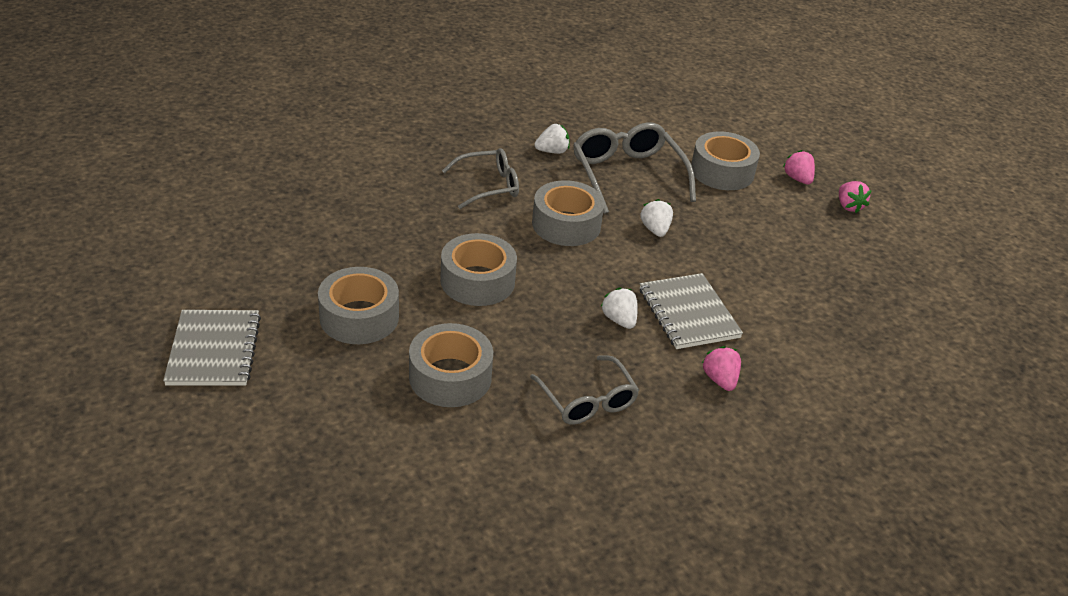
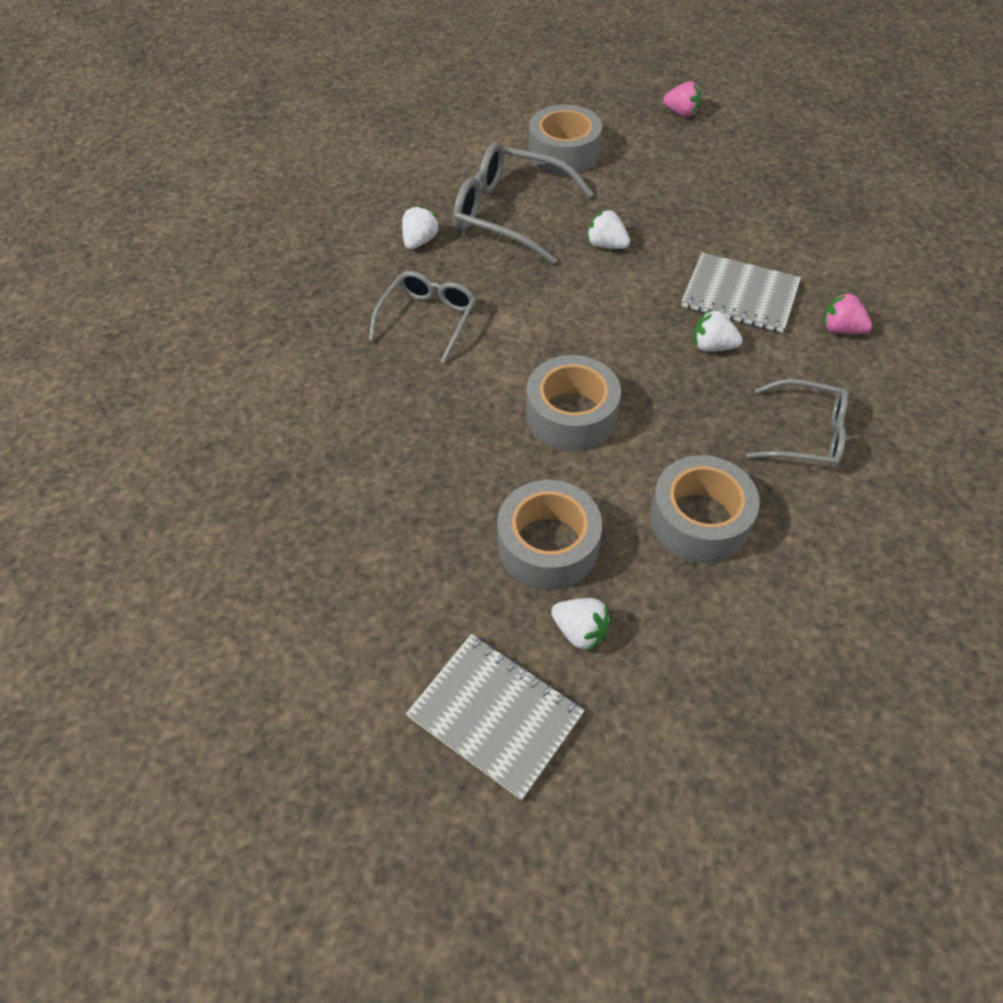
camera: 45 degrees left, 15 degrees up
(306, 359) = (580, 631): none -> white strawberry
(566, 224) = (543, 299): grey tape -> none
(797, 179) = (618, 117): pink strawberry -> none

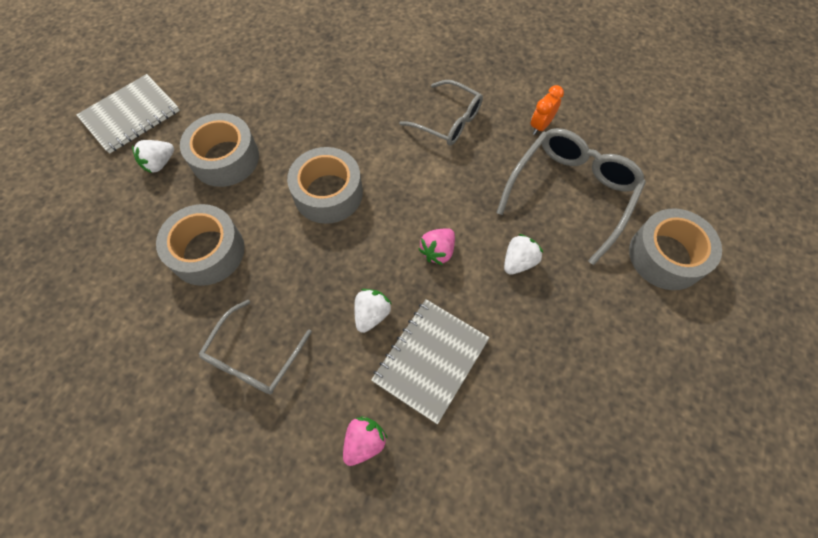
camera: 100 degrees right, 10 degrees up
(419, 241) = (540, 126): white strawberry -> orange clock
(681, 113) = (750, 398): pink strawberry -> pink strawberry (438, 251)

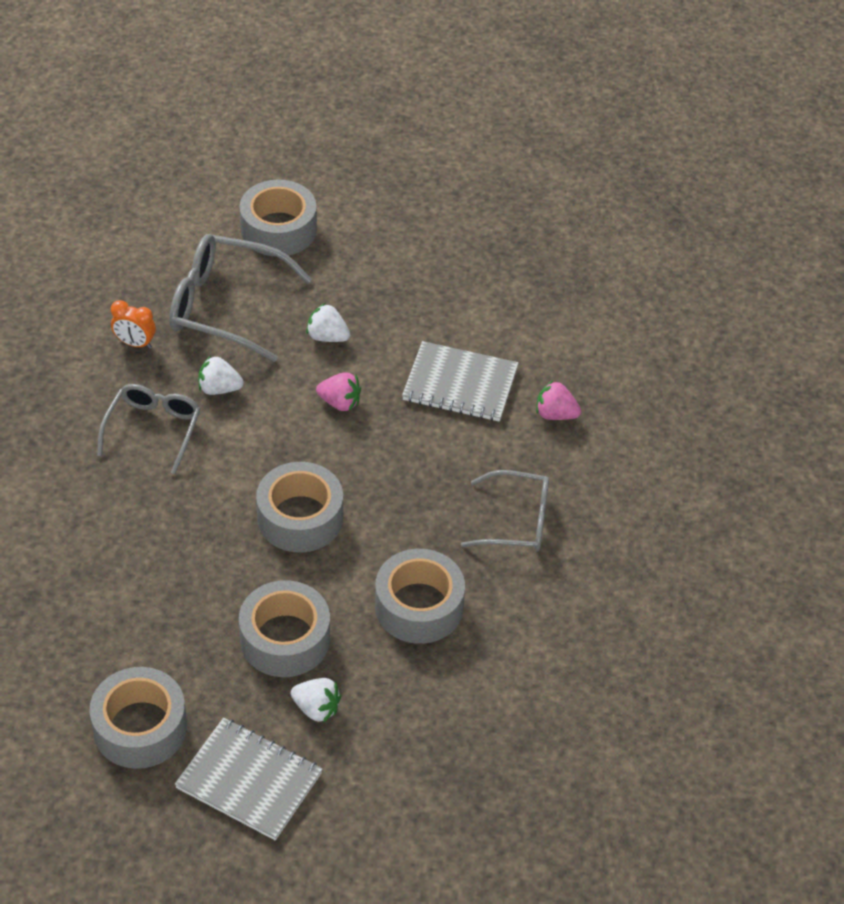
camera: 110 degrees left, 15 degrees down
(202, 70) = (140, 727): none -> grey tape
(372, 314) = (433, 440): white strawberry -> white strawberry (219, 388)

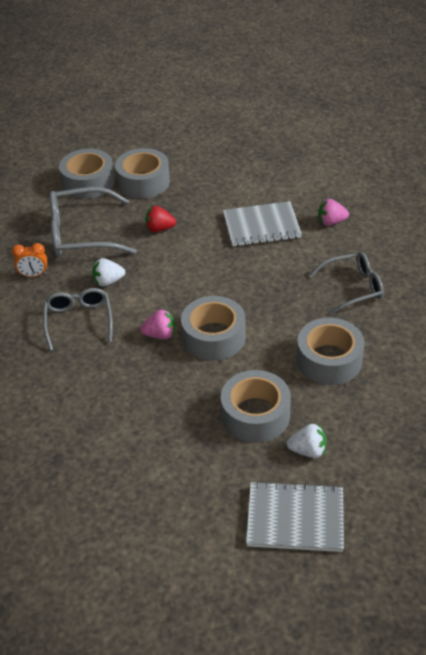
camera: 20 degrees left, 5 degrees down
(140, 727) = (193, 515): grey tape -> grey tape (143, 182)
(327, 337) = (159, 229): white strawberry -> red strawberry
(340, 402) = (193, 262): pink strawberry -> pink strawberry (160, 335)

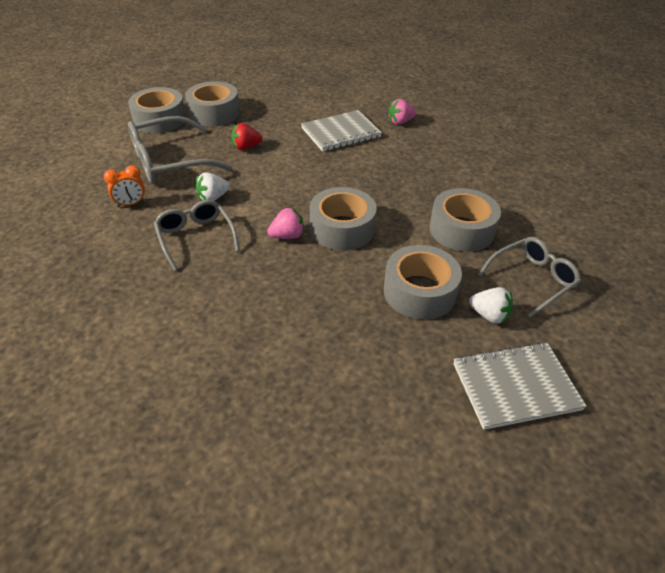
camera: 20 degrees left, 0 degrees up
(308, 450) = (489, 315): white strawberry -> white strawberry turned 45 degrees clockwise
(353, 288) = (448, 168): grey glasses -> grey glasses (532, 280)

